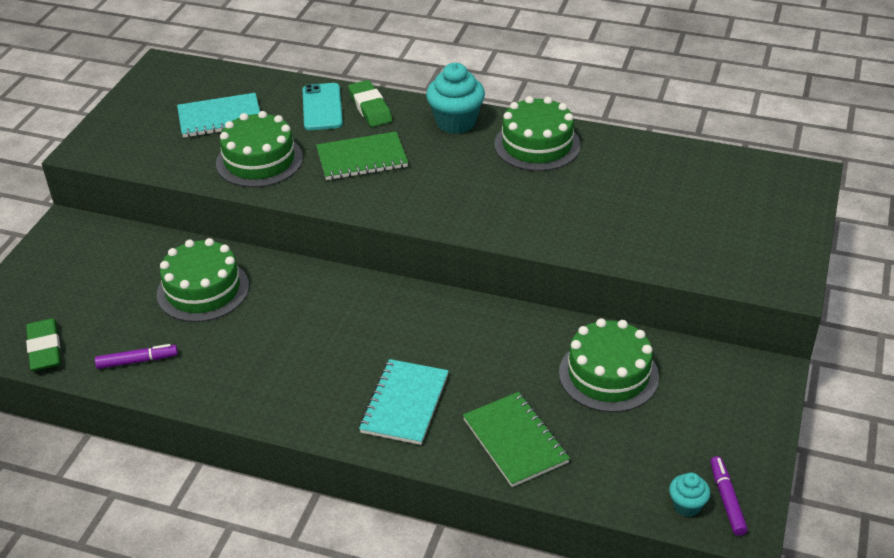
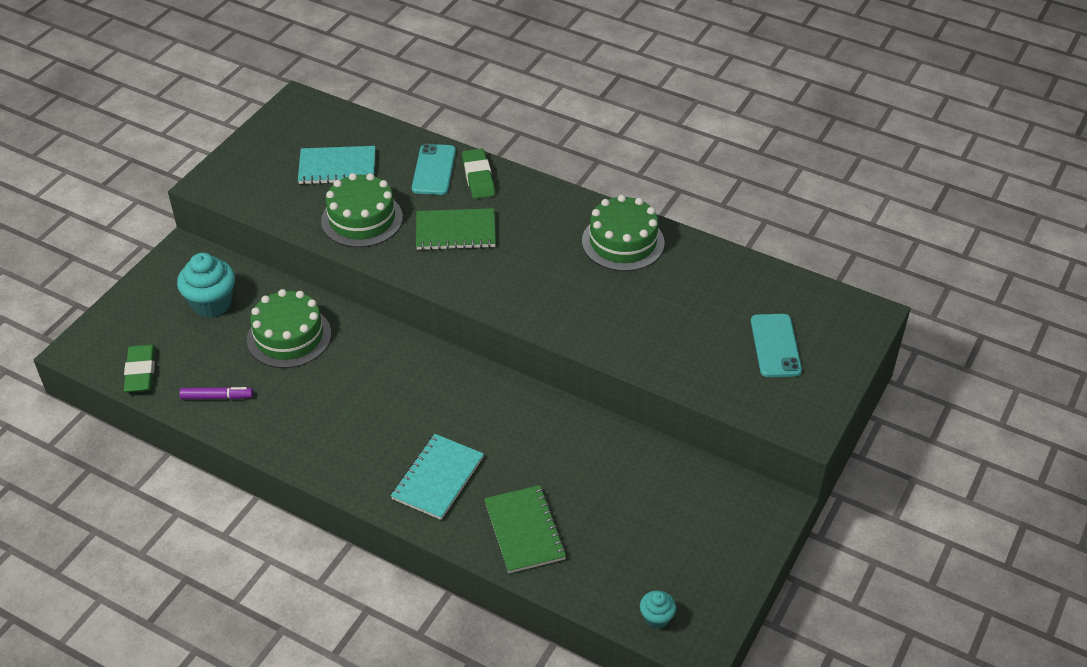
camera: 10 degrees right, 5 degrees up
(456, 122) = (554, 205): turquoise cupcake -> turquoise cupcake (212, 303)
(608, 374) = (627, 482): green cake -> none
(725, 215) = (775, 346): none -> turquoise phone
(727, 500) = (694, 619): purple marker -> none

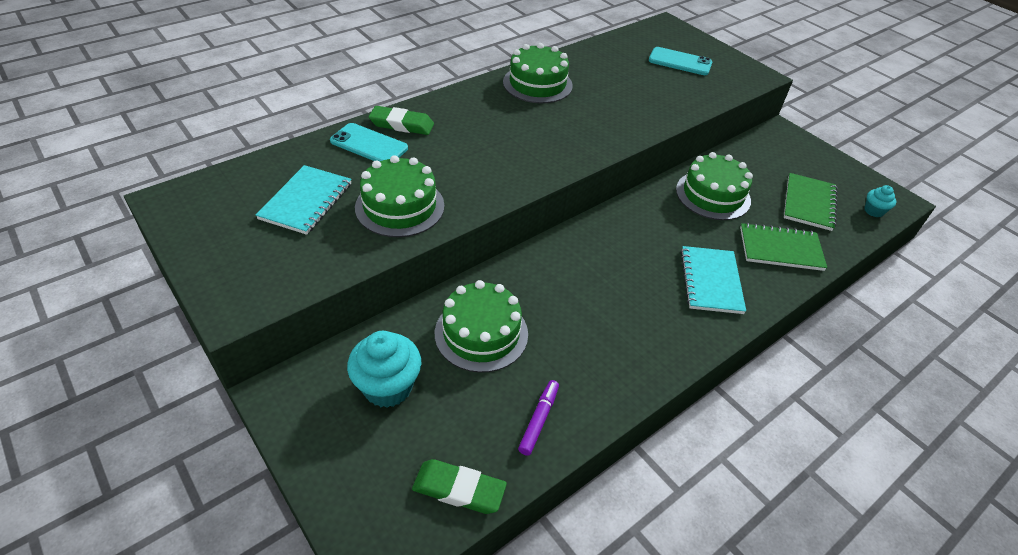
camera: 70 degrees left, 0 degrees up
(438, 478) = (711, 281): turquoise notebook -> turquoise notebook turned 45 degrees clockwise
(455, 231) = (463, 156): green notebook -> green notebook (809, 203)
(585, 457) = (713, 195): none -> green cake

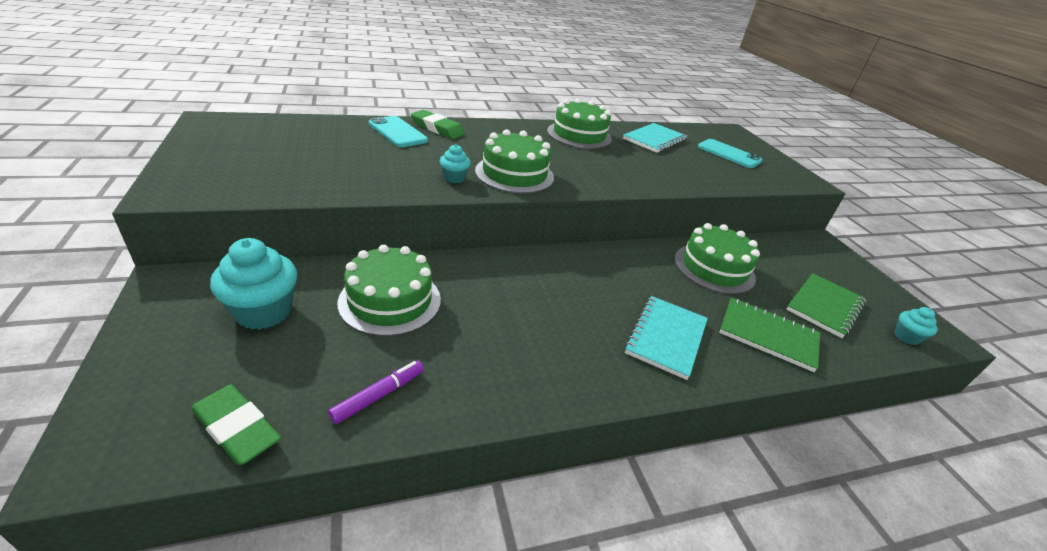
camera: 20 degrees right, 10 degrees down
(306, 201) = (309, 149): turquoise notebook -> turquoise notebook (654, 139)
(400, 206) = (381, 172): green cake -> green cake (514, 174)
(469, 188) = (454, 178): none -> turquoise cupcake

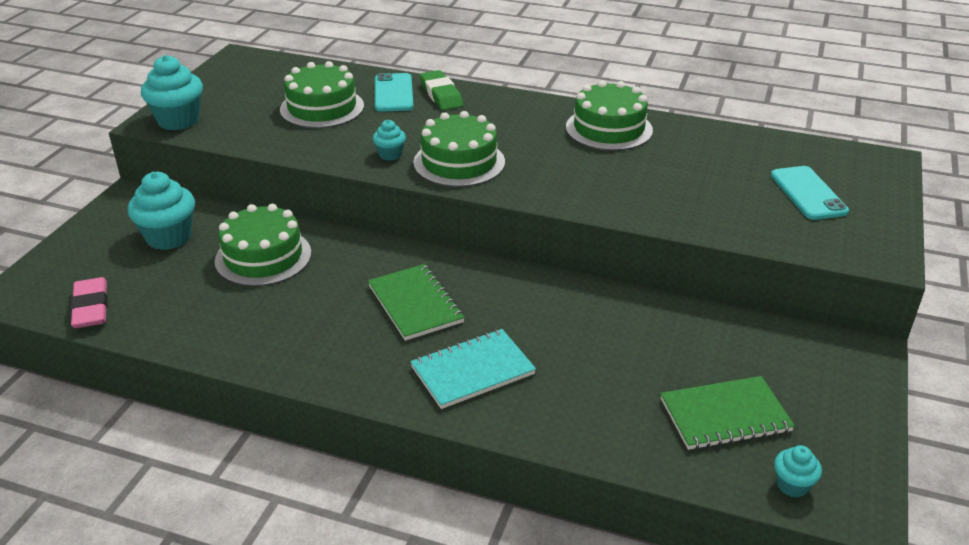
camera: 40 degrees right, 0 degrees up
(200, 185) = (178, 120): none -> turquoise cupcake
(236, 428) = (91, 307): green eraser -> pink eraser
(379, 395) = (187, 321): purple marker -> none
(654, 139) = (715, 152): turquoise notebook -> none
(714, 268) = (634, 330): green cake -> green cake (322, 108)
(768, 335) = (594, 411): green notebook -> green notebook (415, 304)

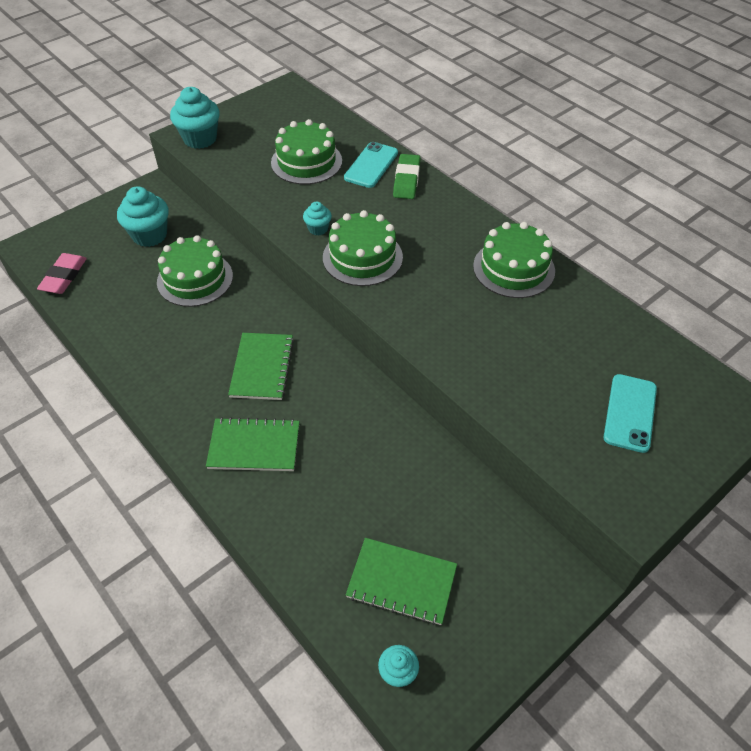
camera: 30 degrees right, 15 degrees up
(472, 371) = (254, 446): turquoise notebook -> green notebook

